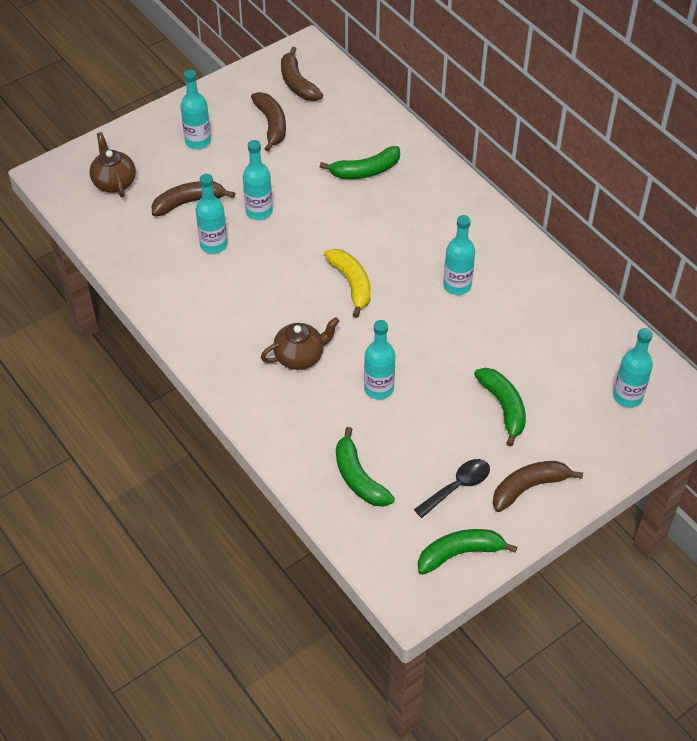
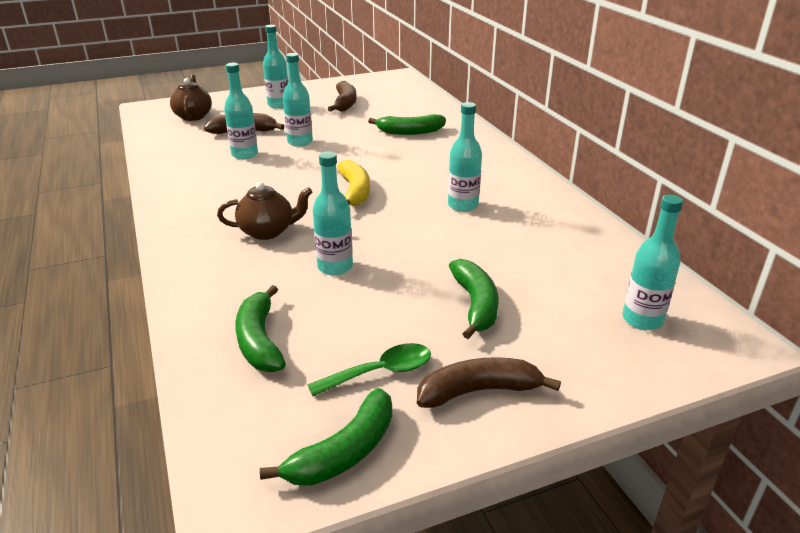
camera: 15 degrees right, 20 degrees down
(297, 83) = (380, 88): brown banana -> none
(457, 487) = (380, 372): black spoon -> green spoon
(460, 553) = (344, 452): green banana -> green banana turned 135 degrees clockwise

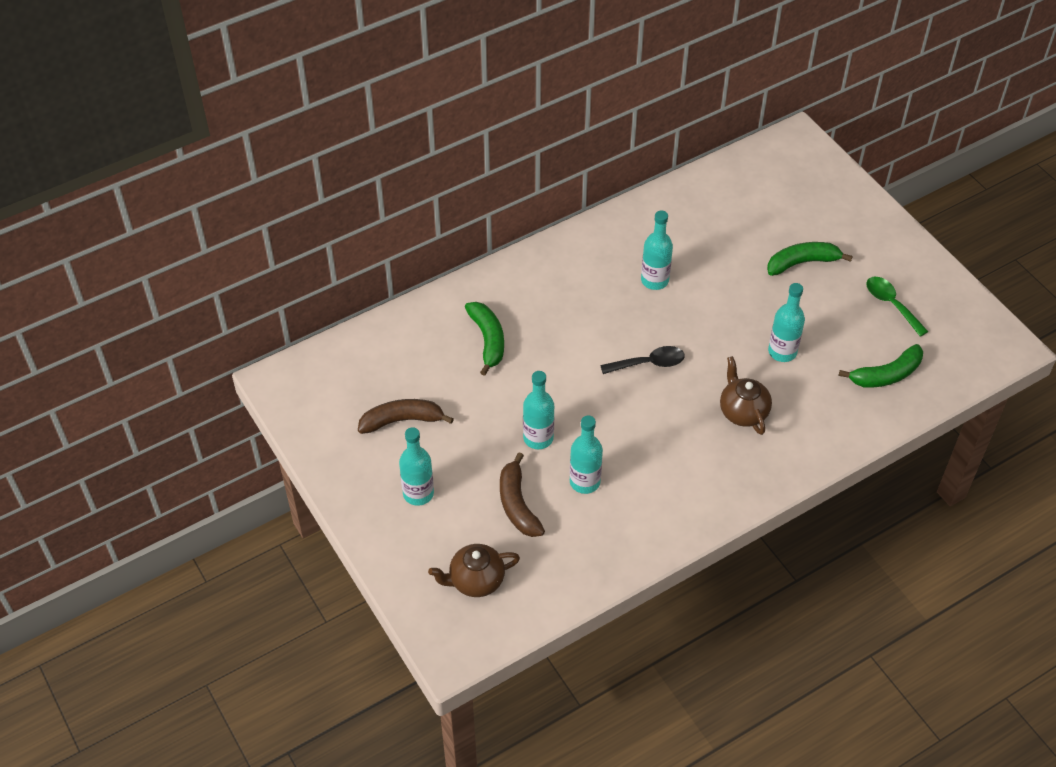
camera: 100 degrees left, 20 degrees up
(344, 452) = (960, 310): green banana -> none
(355, 191) = (648, 363): yellow banana -> black spoon
(478, 391) = (889, 256): brown banana -> none
(642, 320) = (788, 178): turquoise bottle -> none

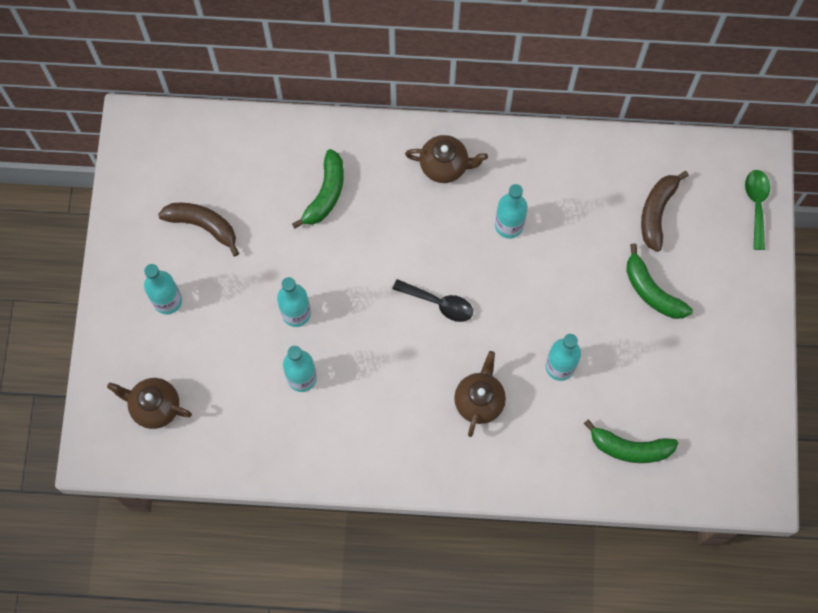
camera: 35 degrees right, 20 degrees up
(517, 504) = (235, 362): brown banana -> brown banana (657, 212)
(568, 268) = (445, 165): none -> brown teapot
(802, 263) = (652, 291): green banana -> green banana turned 150 degrees counterclockwise
(891, 304) = (695, 384): green spoon -> green spoon (756, 205)

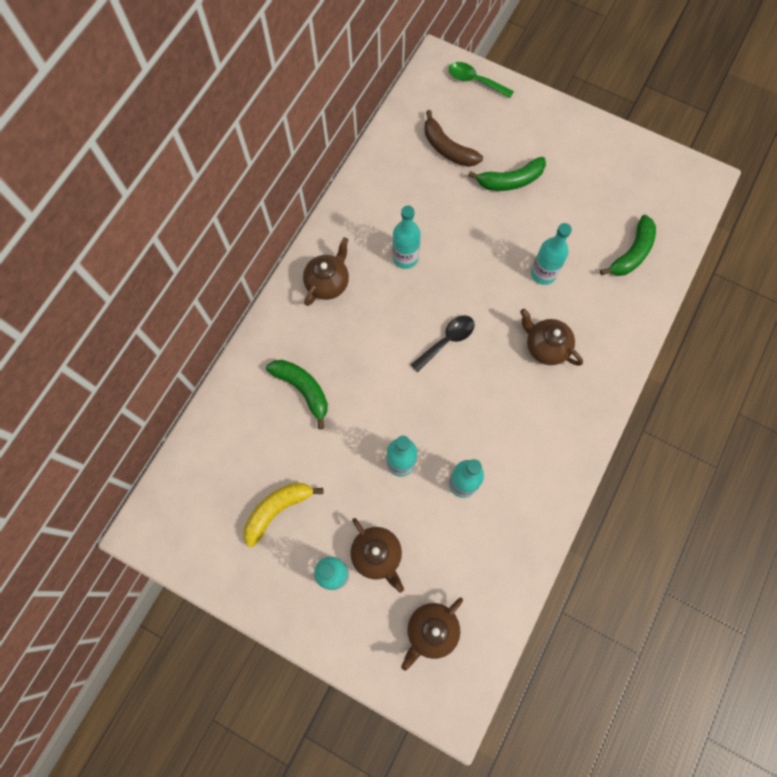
camera: 65 degrees left, 0 degrees up
(201, 330) = (377, 555): none -> brown teapot
(203, 225) = (277, 510): brown banana -> yellow banana

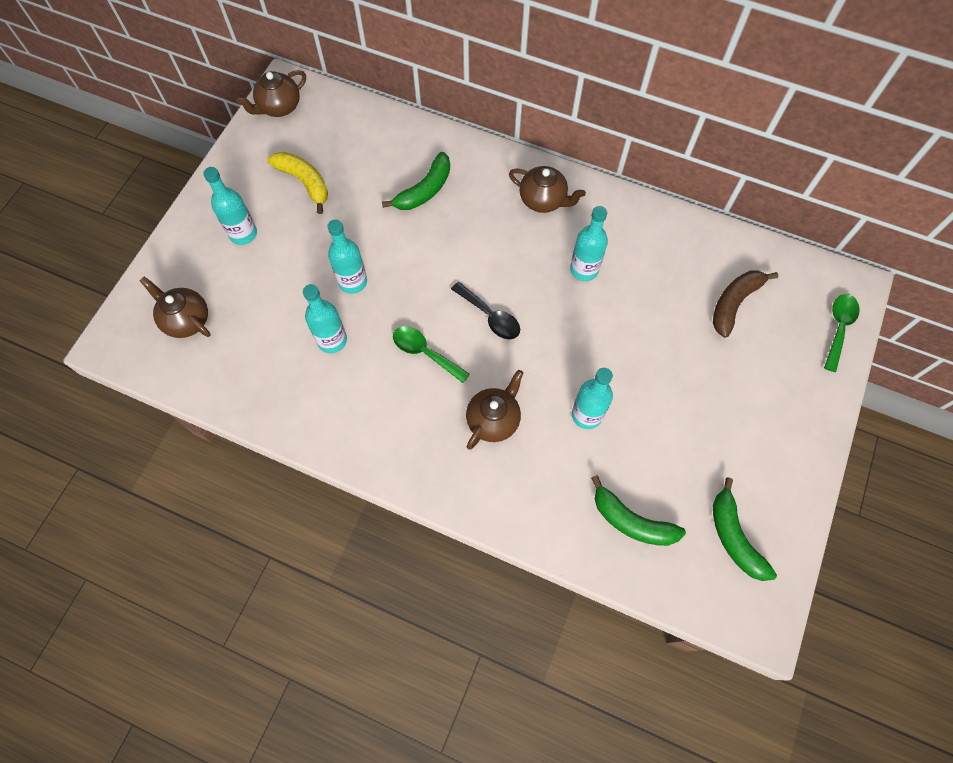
camera: 85 degrees right, 5 degrees down
(377, 555) = (260, 268): brown teapot -> brown teapot (279, 107)
(480, 399) = (425, 352): none -> green spoon
(510, 180) = (705, 374): green banana -> green banana (734, 537)

